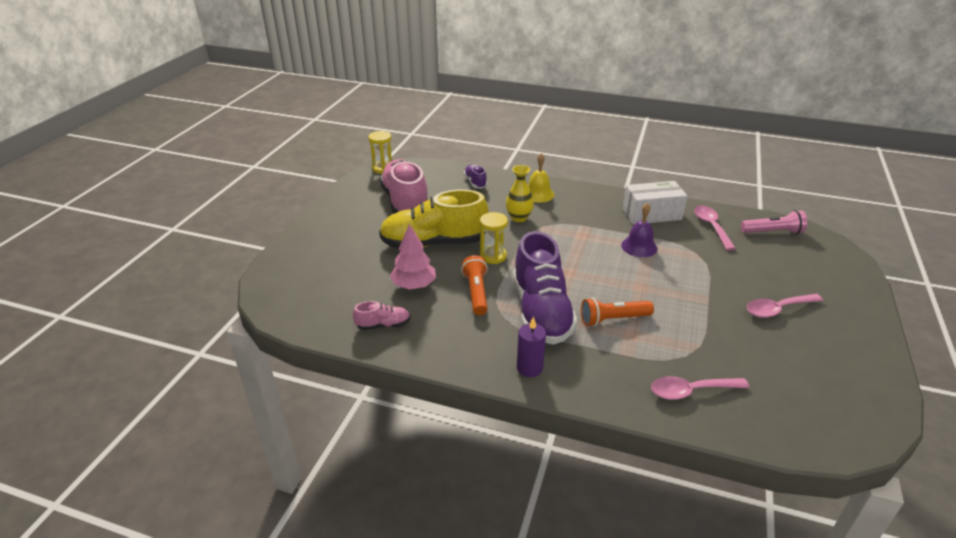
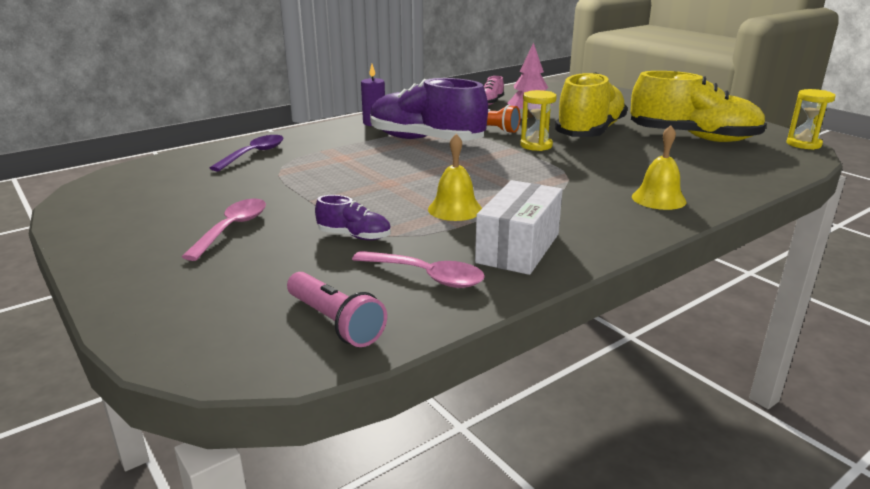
camera: 125 degrees right, 10 degrees down
(405, 203) = (693, 138): pink shoe -> yellow shoe
(475, 182) = (726, 175): purple shoe -> purple shoe (354, 236)
(519, 218) = (602, 173): yellow vase -> none
(613, 319) = (369, 158): orange flashlight -> none
(639, 246) = (455, 209): purple bell -> yellow bell
(691, 391) = (254, 154): pink spoon -> purple spoon
(773, 232) = (335, 322): pink flashlight -> pink flashlight turned 75 degrees counterclockwise

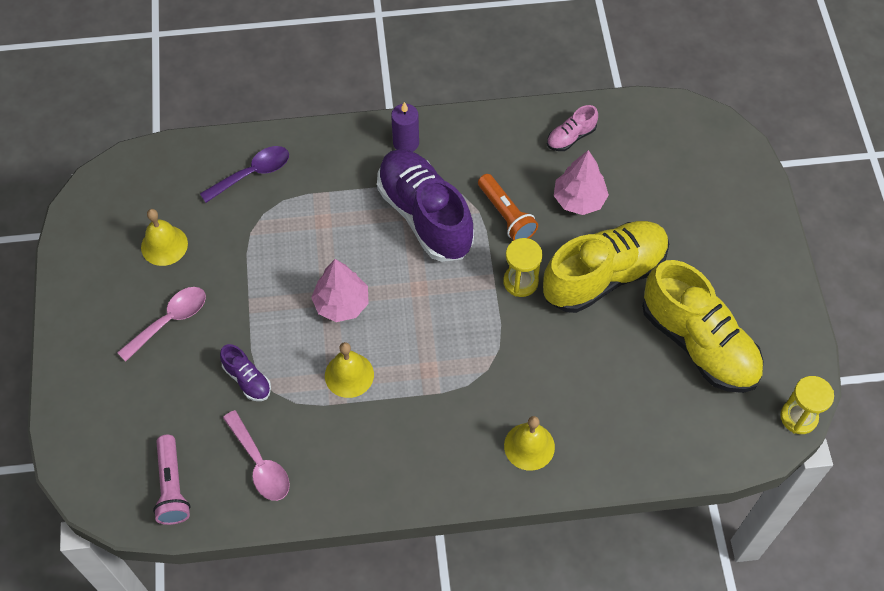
camera: 30 degrees right, 35 degrees up
(191, 197) = (164, 245): none -> yellow bell
(403, 183) = (341, 304): none -> pink tree
(518, 248) = (349, 461): white box -> none

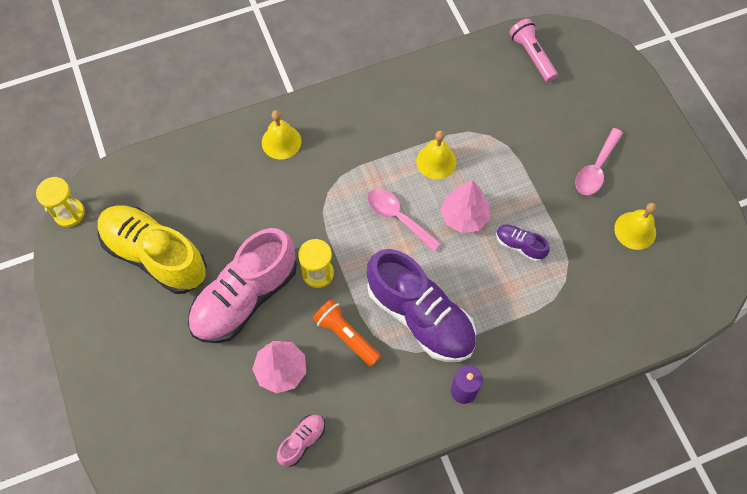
camera: 165 degrees right, 5 degrees up
(247, 379) = (513, 139): purple shoe -> purple shoe (520, 245)
(252, 173) = (593, 319): purple spoon -> none
(260, 464) = (476, 84): pink spoon -> pink spoon (398, 217)
(604, 276) = (245, 297): yellow shoe -> pink shoe

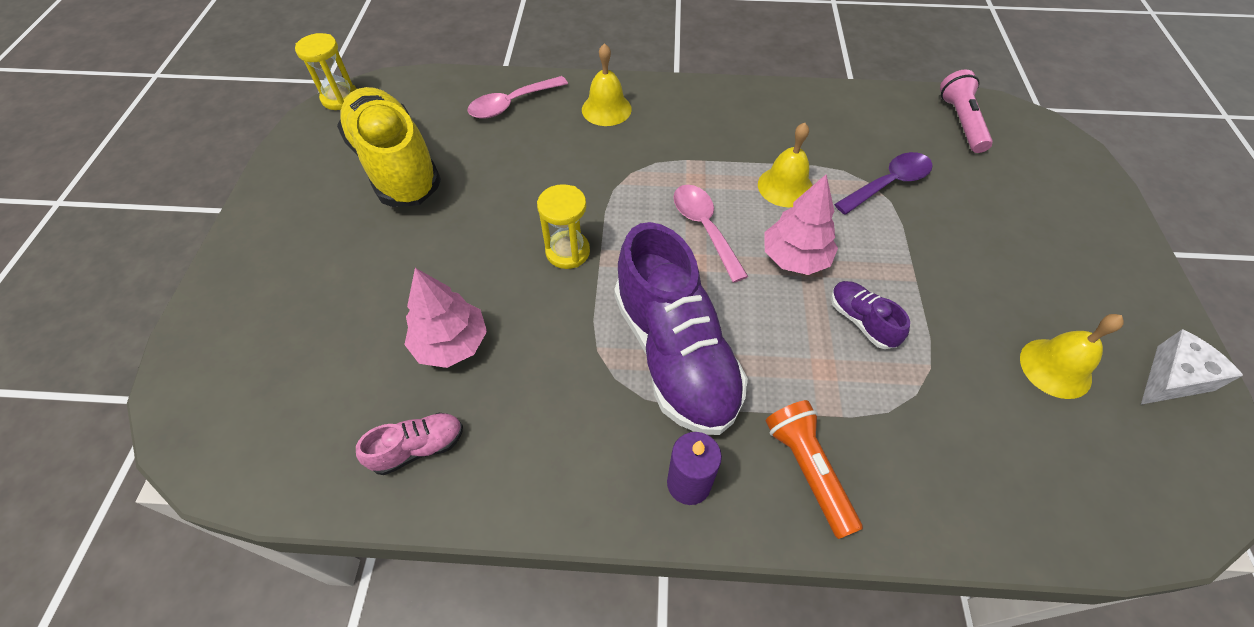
camera: 25 degrees right, 10 degrees down
(245, 297) = (464, 244): pink shoe -> none
(346, 336) = (560, 337): orange flashlight -> orange flashlight (808, 470)
(501, 131) = (888, 183): none -> purple spoon
(596, 169) = (1013, 269): pink spoon -> pink spoon (511, 104)
(697, 210) = (1172, 378): none -> white cheese

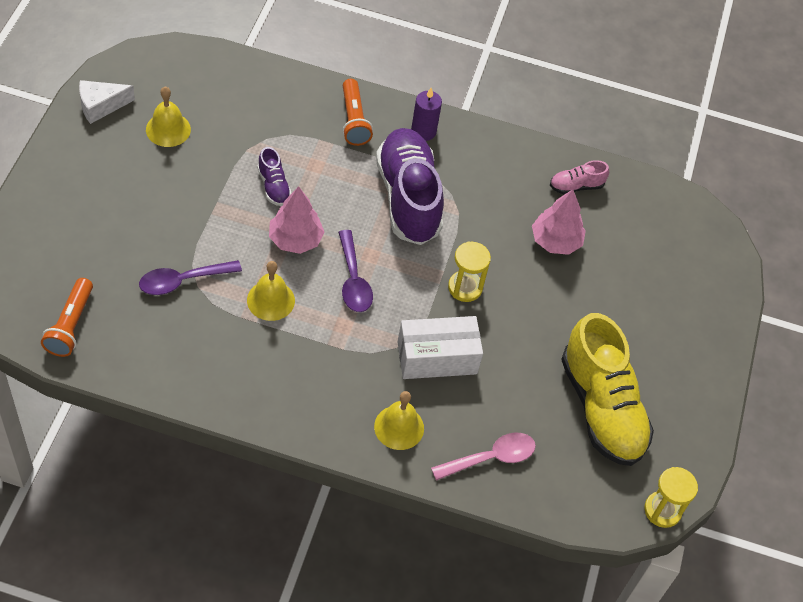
camera: 175 degrees left, 0 degrees up
(584, 172) = (437, 358): none -> white box
(704, 228) = (353, 280): pink spoon -> purple spoon
(961, 122) = (70, 325): pink flashlight -> orange flashlight

